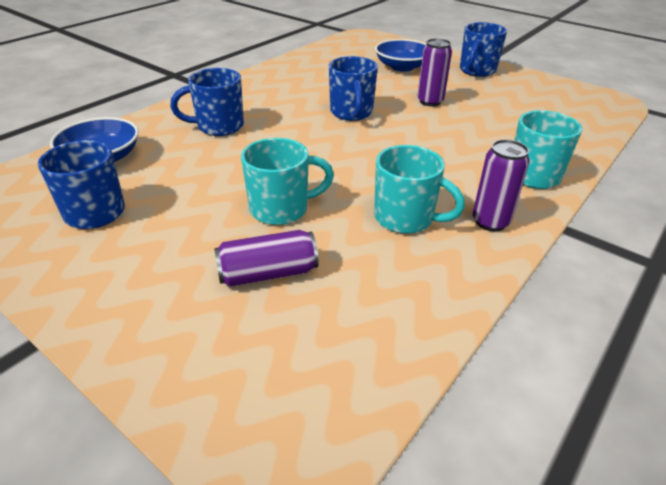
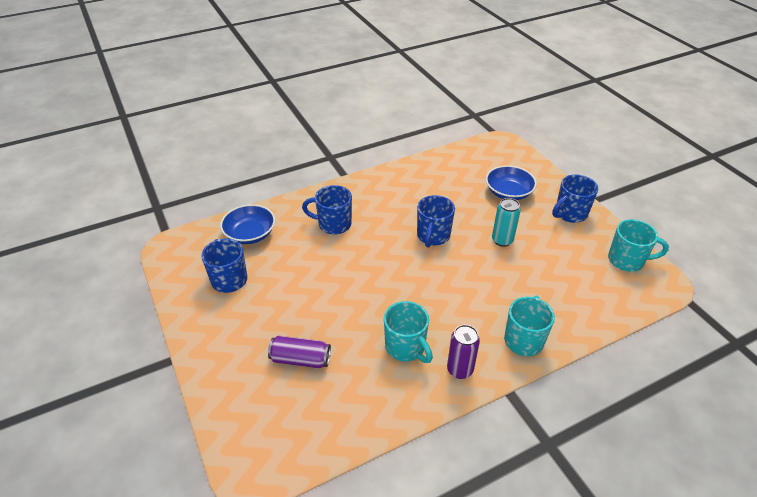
camera: 25 degrees right, 5 degrees up
(281, 209) = (334, 313): turquoise mug -> turquoise mug (627, 260)
(430, 101) = (502, 240): purple can -> turquoise can

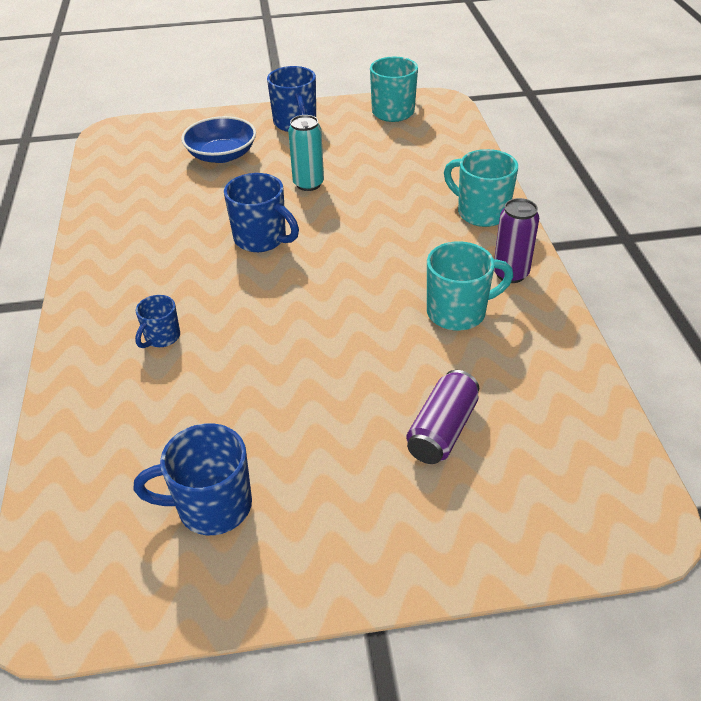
camera: 70 degrees left, 0 degrees up
(250, 234) = (106, 457): blue bowl -> none
(333, 224) = (162, 337): blue mug -> blue mug, size x0.59

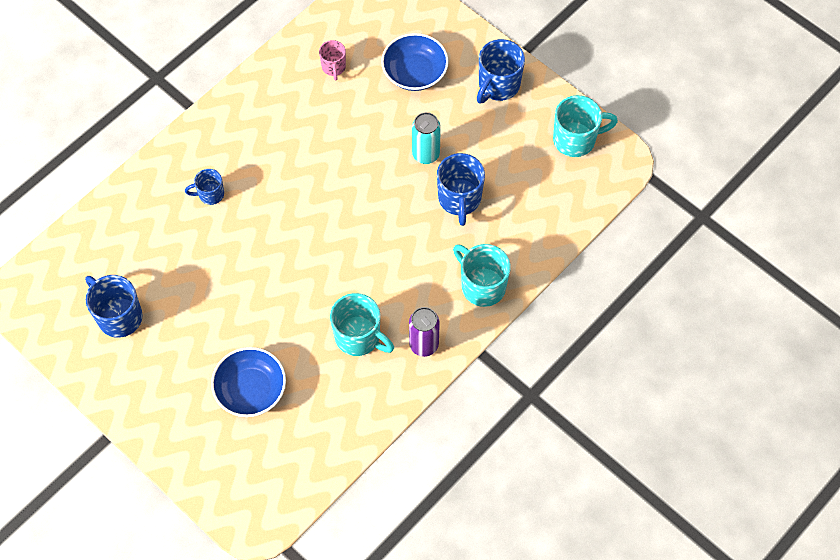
camera: 50 degrees right, 20 degrees up
(149, 193) = (334, 67): none -> pink mug
(262, 239) = (341, 174): blue mug -> blue mug (459, 199)
(442, 430) = (251, 389): purple can -> blue bowl
(481, 212) = (482, 286): turquoise mug -> turquoise mug turned 45 degrees counterclockwise

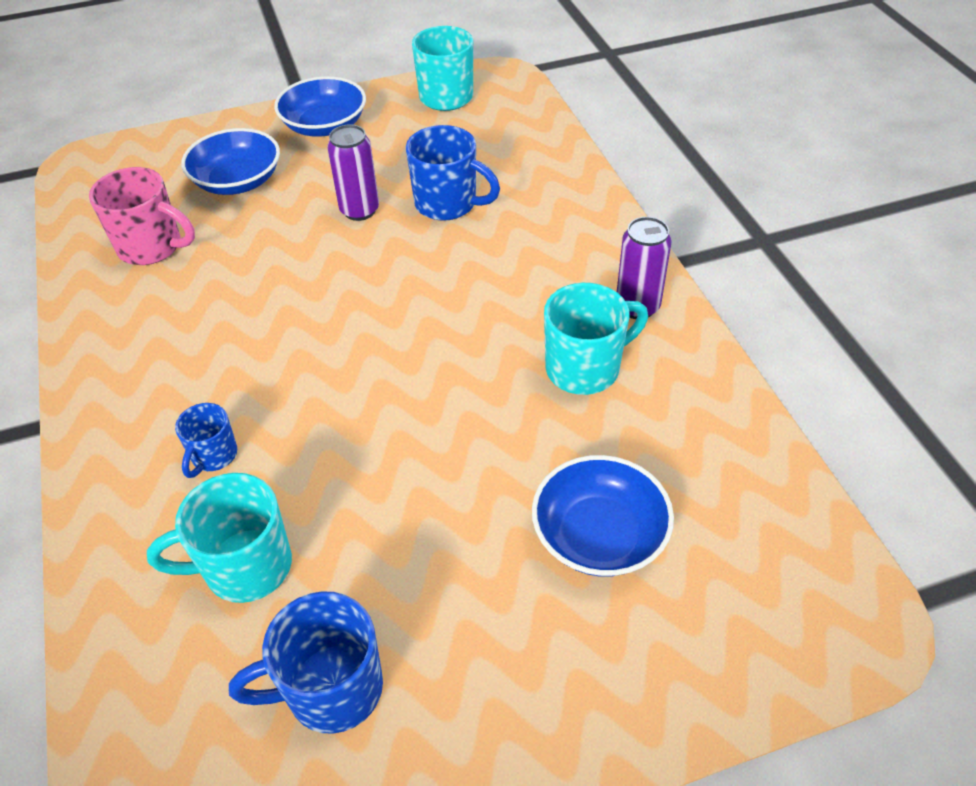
camera: 60 degrees left, 15 degrees down
(334, 67) = (152, 247): pink mug -> pink mug, size x1.70
(426, 154) = (359, 210): turquoise can -> purple can
(482, 286) = (584, 226): turquoise mug -> turquoise mug (245, 567)
(498, 86) = (324, 125): blue mug -> blue bowl

